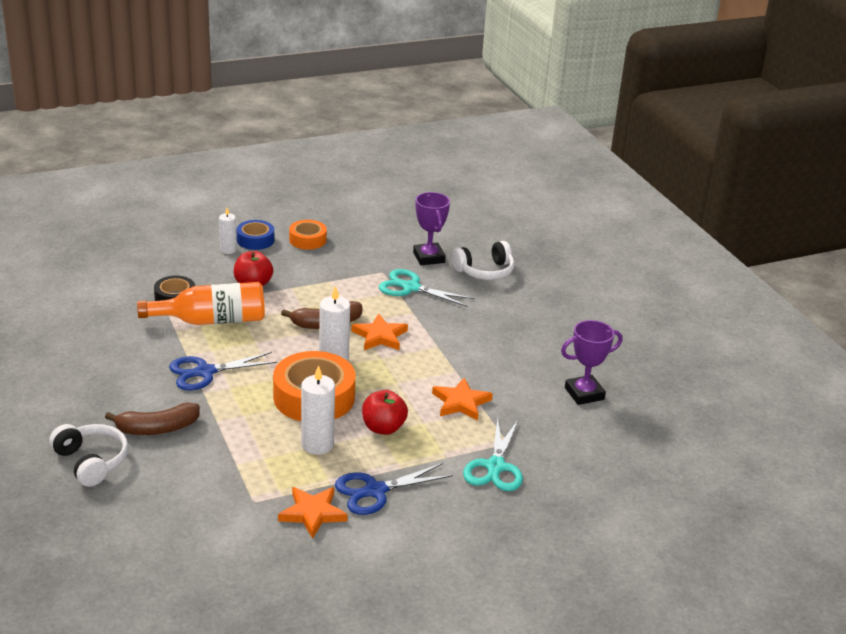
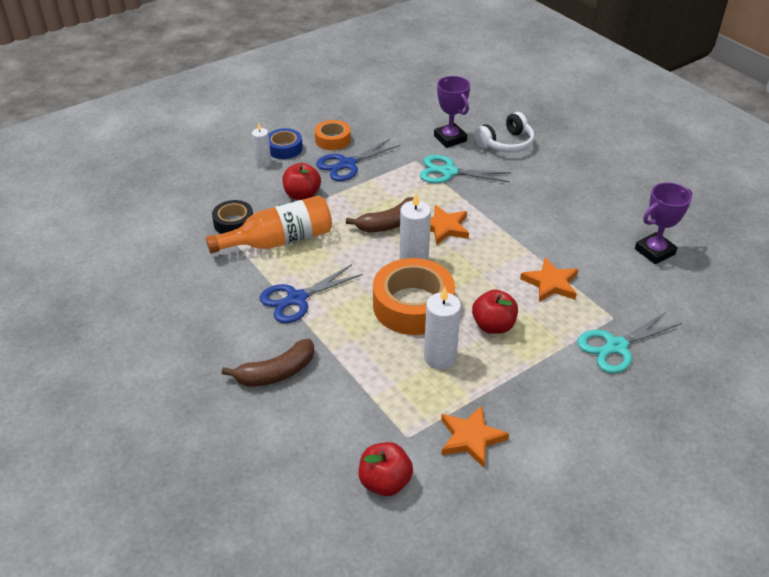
camera: 10 degrees left, 10 degrees up
(91, 462) = (225, 426): white headphones -> none
(215, 531) = (385, 482): none -> red apple
(375, 491) = (518, 398): blue scissors -> blue scissors (347, 164)
(495, 467) = (616, 347): turquoise scissors -> turquoise scissors turned 60 degrees clockwise

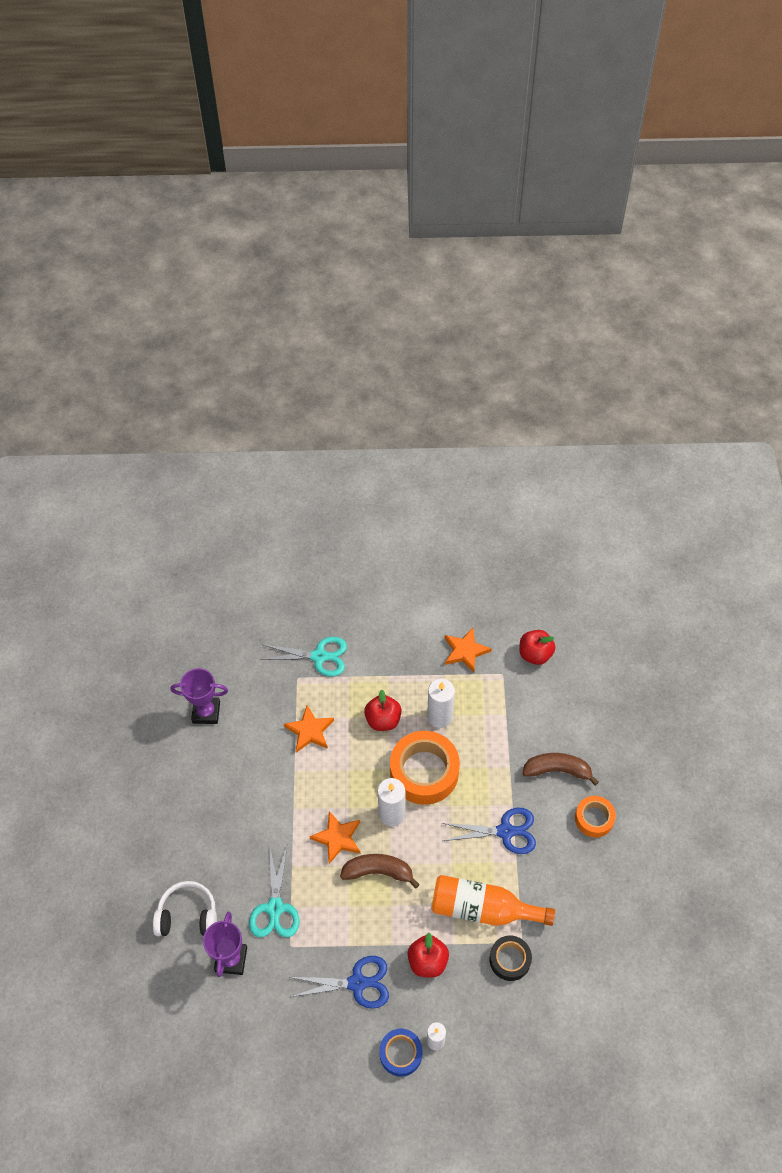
camera: 145 degrees left, 15 degrees up
(332, 140) = (344, 1036): orange tape -> orange tape (594, 819)
(448, 172) = (275, 908): turquoise scissors -> turquoise scissors turned 45 degrees clockwise

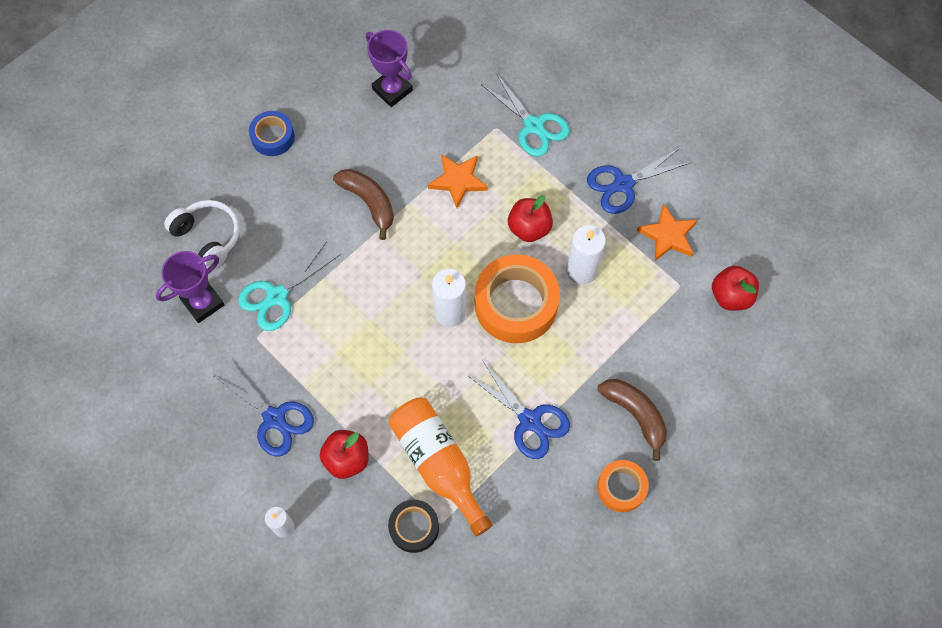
camera: 45 degrees right, 10 degrees up
(337, 838) = (385, 289): orange star -> none
(378, 871) = (387, 348): brown banana -> brown banana (369, 202)
(400, 1053) = (246, 507): blue tape -> blue tape (273, 137)
(408, 644) = (623, 184): none -> blue scissors

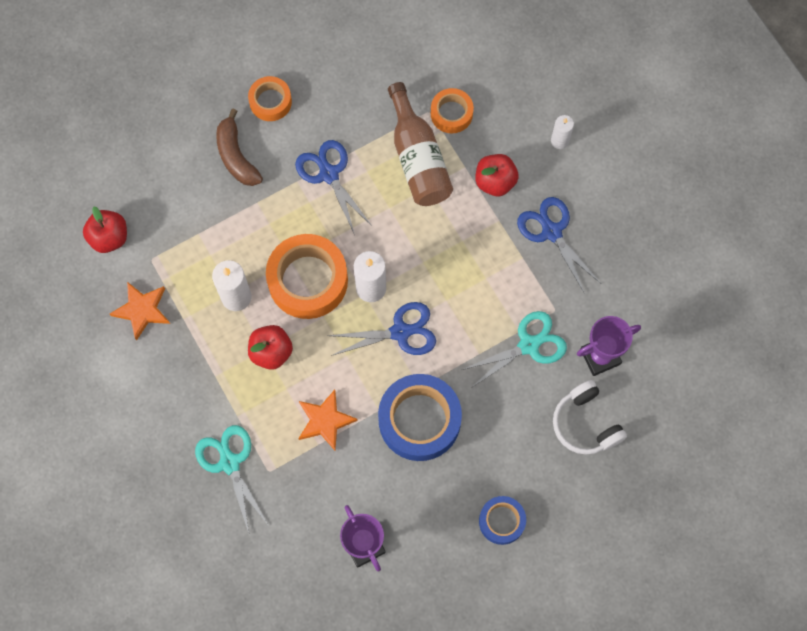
camera: 165 degrees left, 5 degrees up
(369, 202) = (419, 420): brown banana -> blue tape
(414, 527) = (451, 113): black tape -> orange tape
(438, 464) = (418, 158): orange bottle -> brown bottle
(623, 184) = (164, 374): blue scissors -> blue scissors (400, 332)

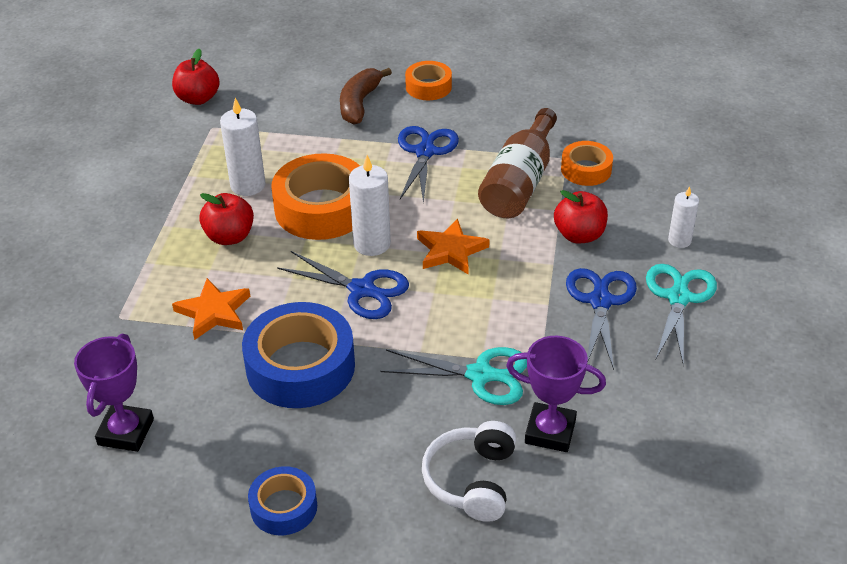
camera: 40 degrees right, 30 degrees down
(142, 310) = (163, 152): orange star -> orange star (451, 250)
(229, 463) = (95, 290): turquoise scissors -> turquoise scissors (678, 297)

